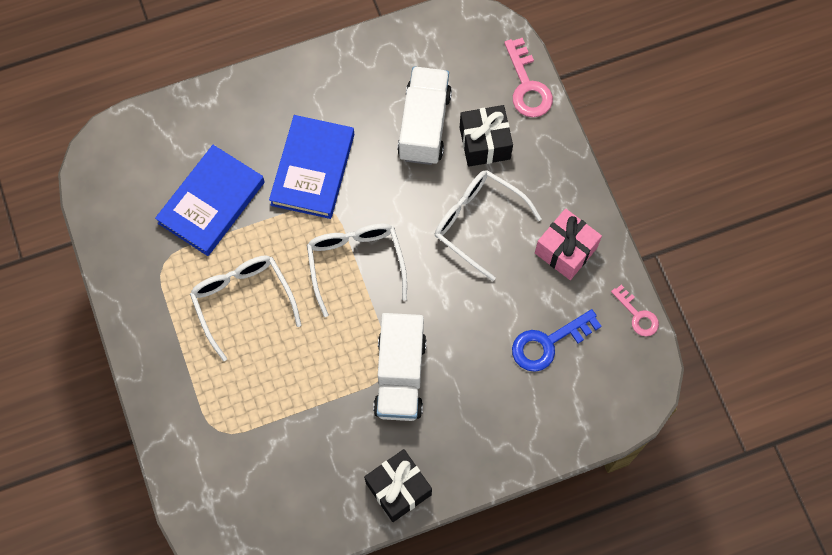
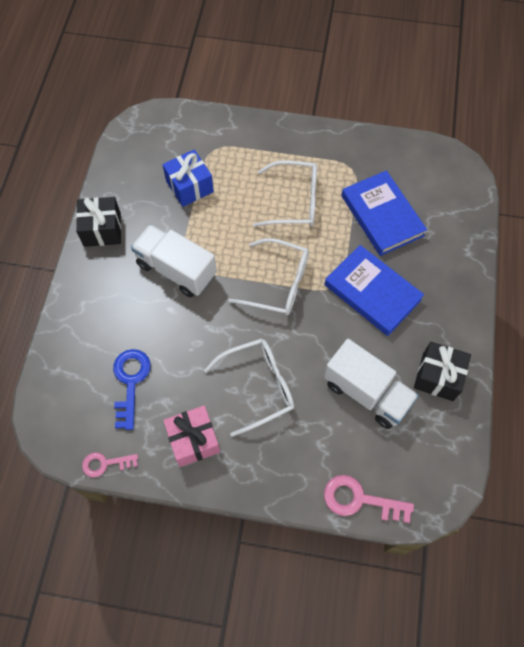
camera: 120 degrees right, 5 degrees down
(286, 427) = (189, 186): none -> blue gift
(484, 143) = (324, 431): black gift -> black gift (438, 376)

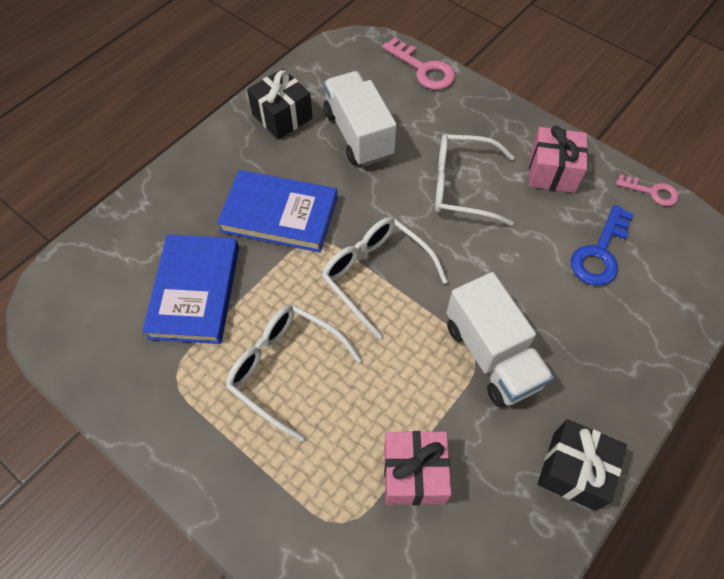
camera: 150 degrees left, 5 degrees down
(189, 186) = (414, 474): blue gift -> pink gift
(372, 292) = (279, 215): blue book -> blue book turned 60 degrees counterclockwise

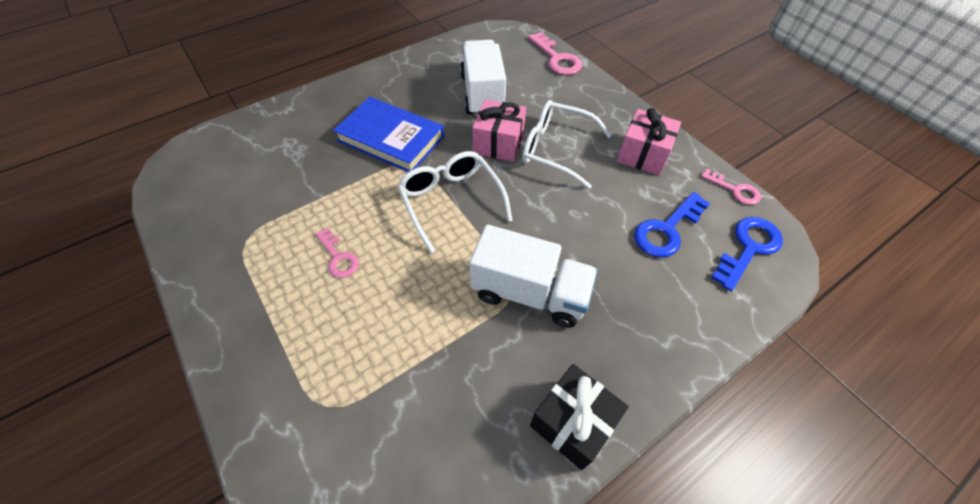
camera: 15 degrees right, 5 degrees down
(195, 291) = (294, 180): blue book -> none
(282, 116) = (426, 70): black gift -> none
(285, 368) = (338, 257): white glasses -> pink key
(414, 474) = (413, 380): pink gift -> pink gift (499, 143)
(492, 355) = (530, 293): white truck -> white truck turned 60 degrees counterclockwise
(680, 253) = (748, 248): none -> blue key

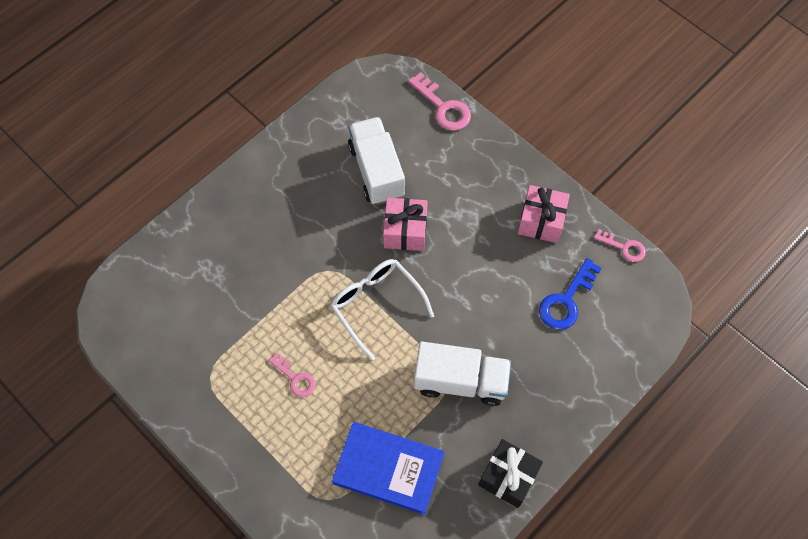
camera: 10 degrees left, 10 degrees up
(391, 139) = (301, 244): blue book -> blue book (388, 469)
(555, 149) = (459, 229): white glasses -> none
(748, 248) = (634, 306): blue key -> none

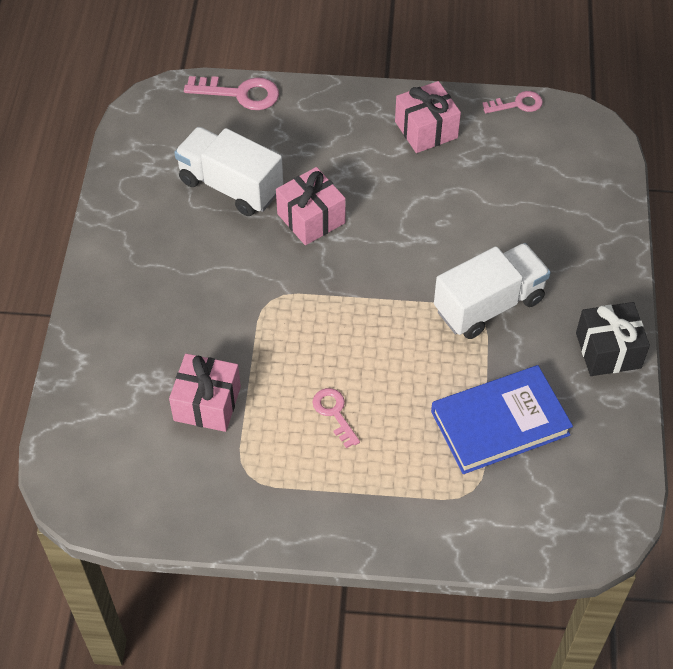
camera: 40 degrees left, 10 degrees down
(229, 311) = (207, 403): none -> pink gift
(295, 378) = (334, 413): pink key -> pink key turned 120 degrees counterclockwise
(376, 305) = (347, 297): white glasses -> none
(566, 300) = (512, 177): blue key -> none

